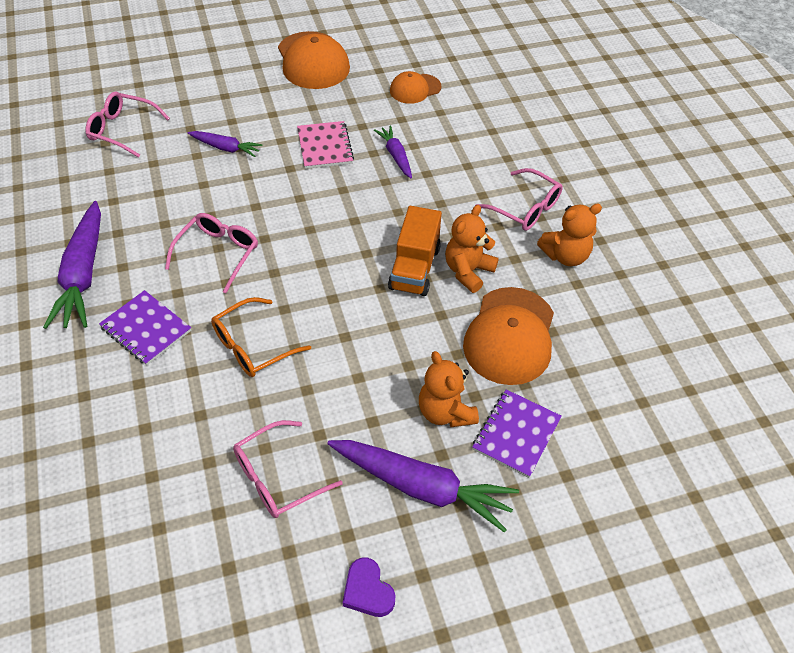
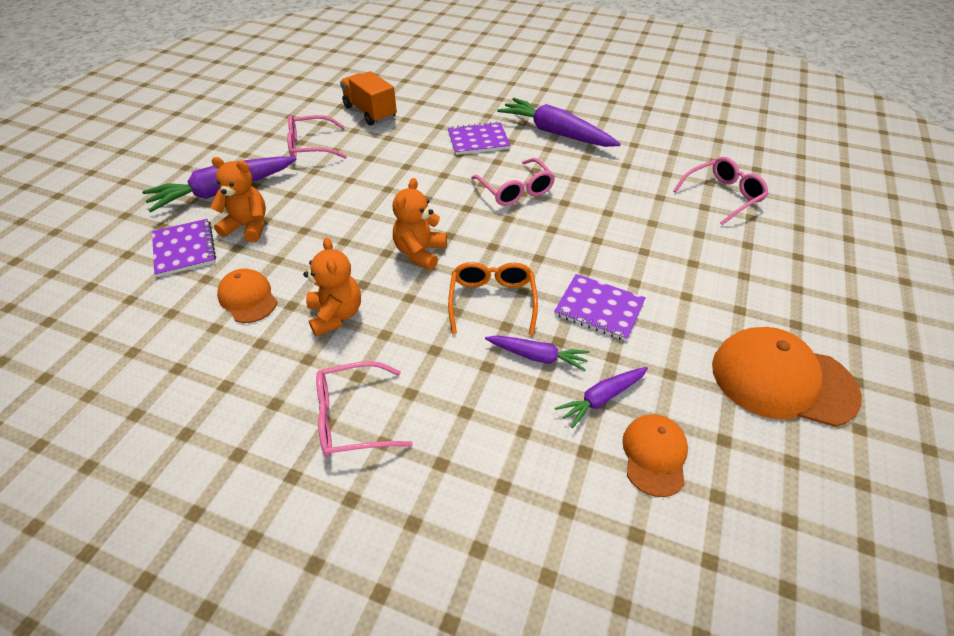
camera: 130 degrees right, 5 degrees down
(225, 148) = (650, 243): purple carrot -> purple carrot (602, 398)
(253, 346) = (411, 173): orange glasses -> orange glasses (492, 301)
(278, 477) = (311, 146): pink glasses -> pink glasses turned 105 degrees counterclockwise
(325, 146) = (599, 308): pink notebook -> purple notebook
(368, 591) = (210, 147): purple heart -> none
(414, 268) = (380, 283): orange truck -> orange truck (370, 112)
(510, 336) = (248, 298): orange cap -> orange cap, size x0.57
(565, 256) = (261, 403): orange teddy bear -> orange teddy bear (420, 253)

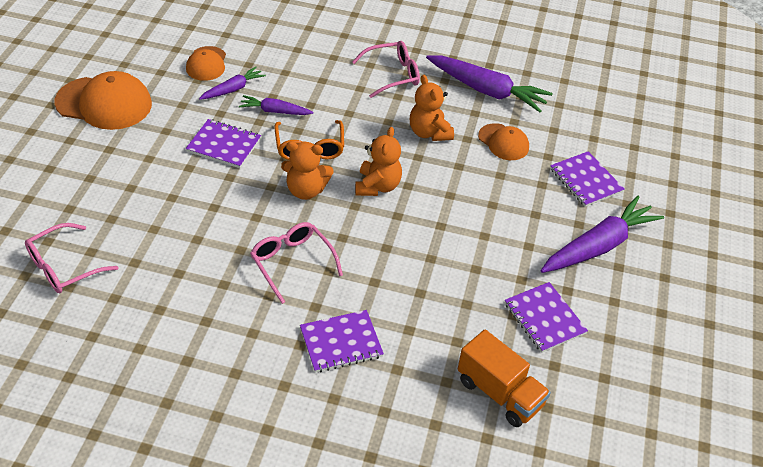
camera: 170 degrees right, 0 degrees up
(248, 227) = (545, 205): orange teddy bear -> orange teddy bear (306, 190)
(311, 146) = (544, 318): pink glasses -> purple notebook
(556, 133) = (239, 364): purple carrot -> purple carrot (486, 90)

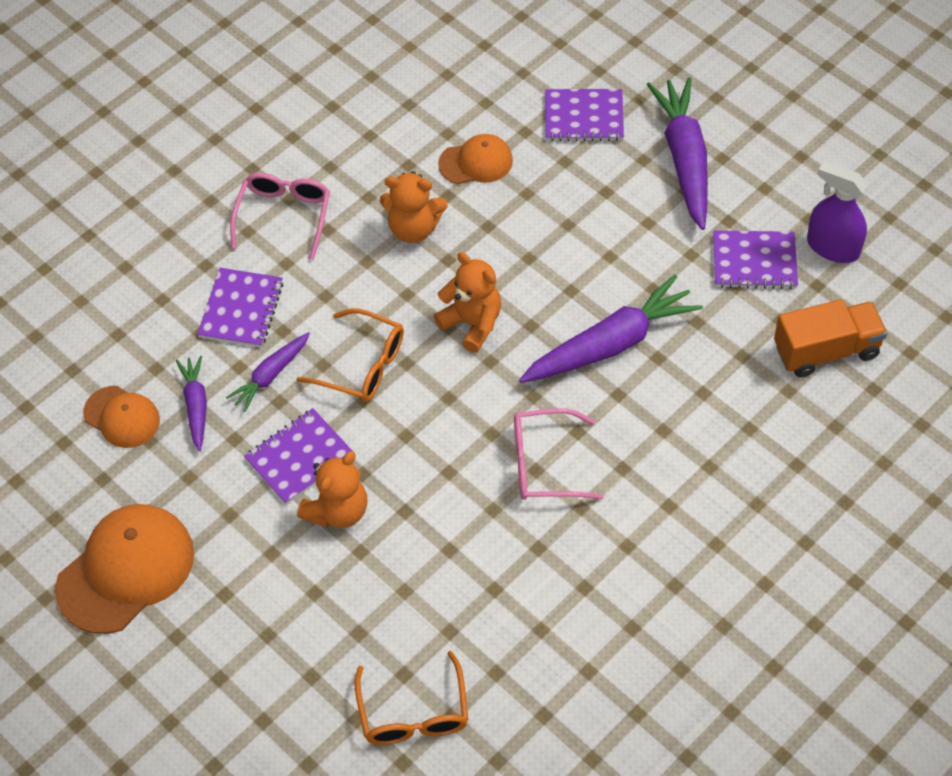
camera: 55 degrees left, 10 degrees up
(64, 267) = (413, 713): pink glasses -> orange glasses
(306, 190) = (435, 400): orange teddy bear -> orange teddy bear (337, 511)
(341, 342) = (687, 465): purple notebook -> purple notebook (241, 309)
(486, 90) = (376, 133): purple carrot -> purple carrot (610, 344)
(596, 363) = (832, 247): none -> purple spray bottle

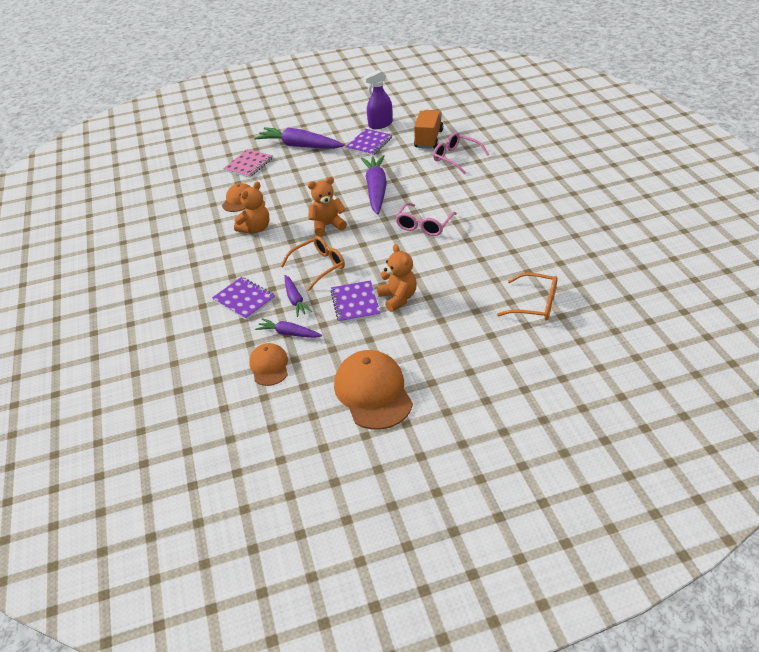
camera: 60 degrees left, 15 degrees down
(122, 417) = (269, 366): orange cap -> orange cap turned 75 degrees counterclockwise
(284, 216) = (202, 269): pink glasses -> pink glasses (456, 158)
(584, 117) = (249, 165): purple notebook -> pink notebook

